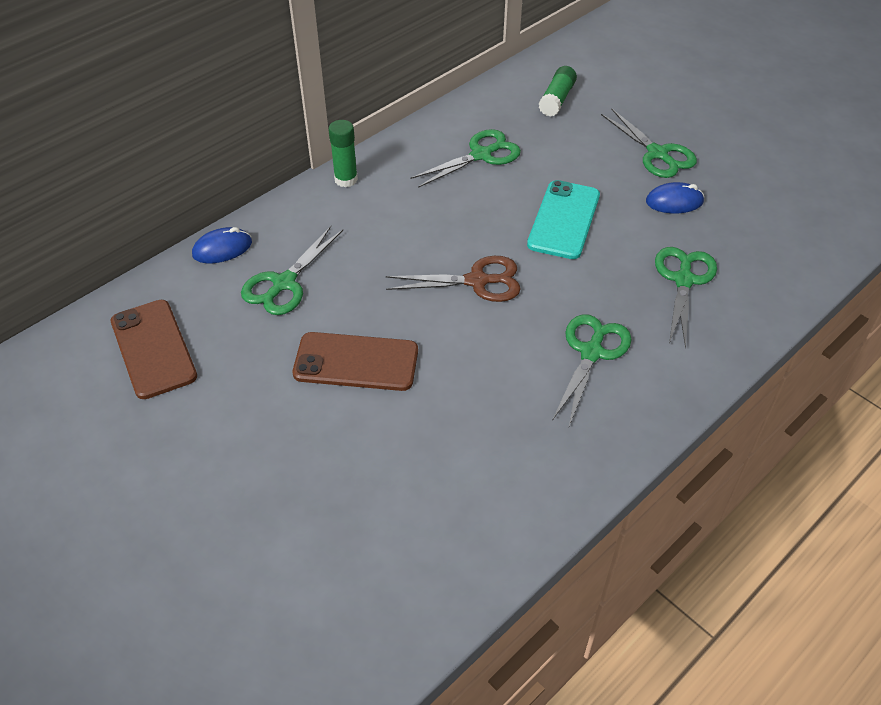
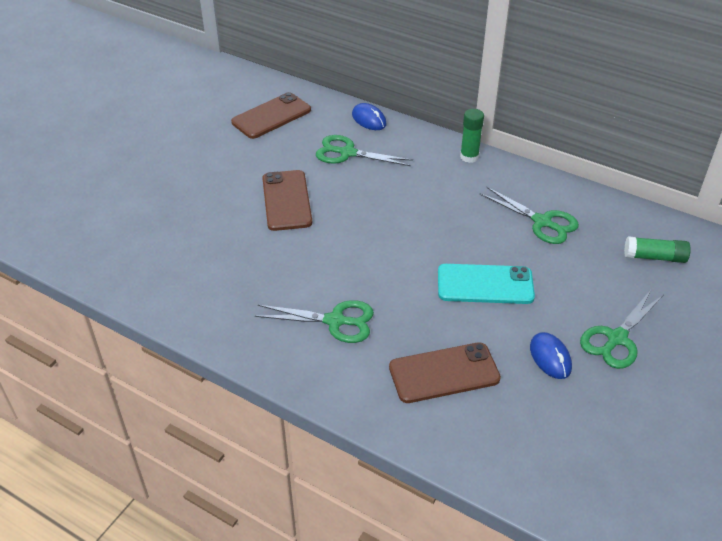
camera: 75 degrees right, 5 degrees down
(477, 281) = (388, 245): brown scissors -> none
(683, 280) = (444, 373): green scissors -> brown phone

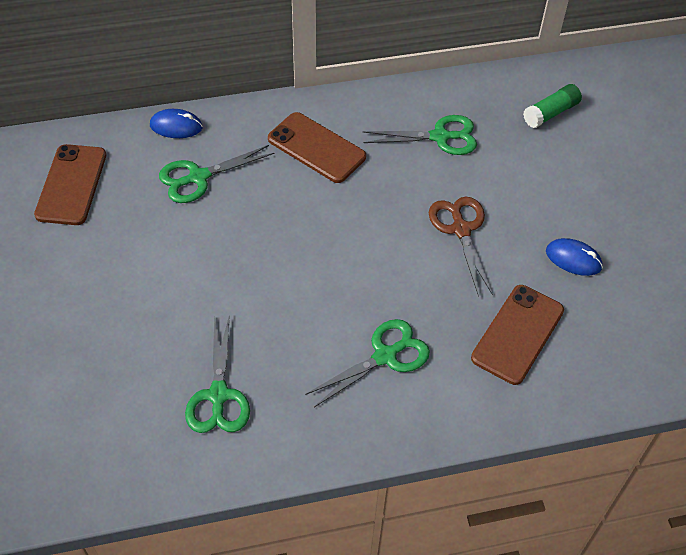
camera: 45 degrees left, 10 degrees up
(287, 200) = (201, 268): brown phone -> brown phone (316, 148)
(469, 157) = (312, 109): green glue stick -> none
(485, 285) = (461, 229): turquoise phone -> brown scissors
(616, 338) = (598, 207): green scissors -> green scissors (218, 395)

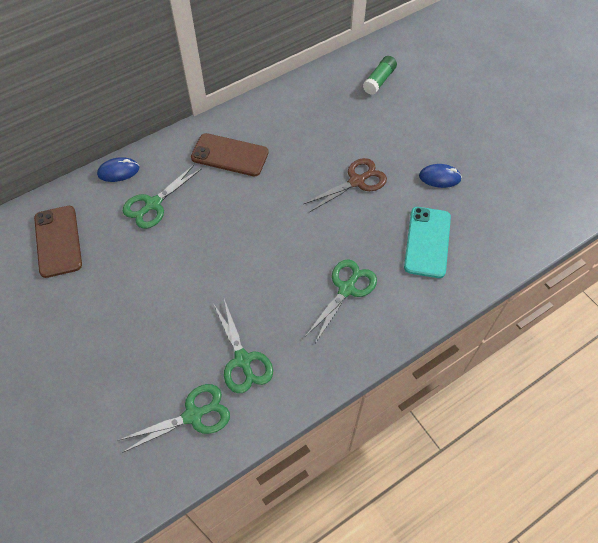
camera: 20 degrees left, 5 degrees up
(440, 137) = (312, 120): green scissors -> green scissors (193, 415)
(461, 229) = (356, 181): brown scissors -> brown scissors turned 90 degrees clockwise
(518, 334) = (427, 242): brown phone -> turquoise phone

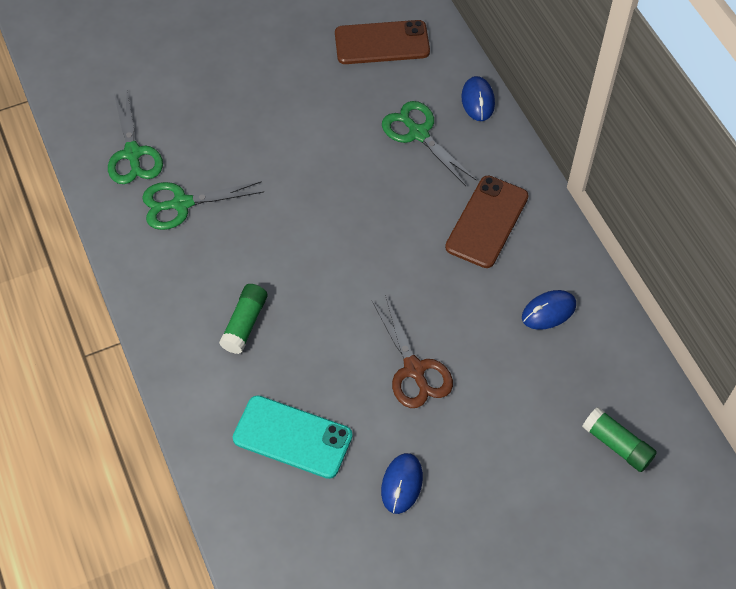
camera: 100 degrees right, 0 degrees up
(295, 117) = (548, 311): none -> blue mouse
(346, 289) = (245, 324): green scissors -> green glue stick

